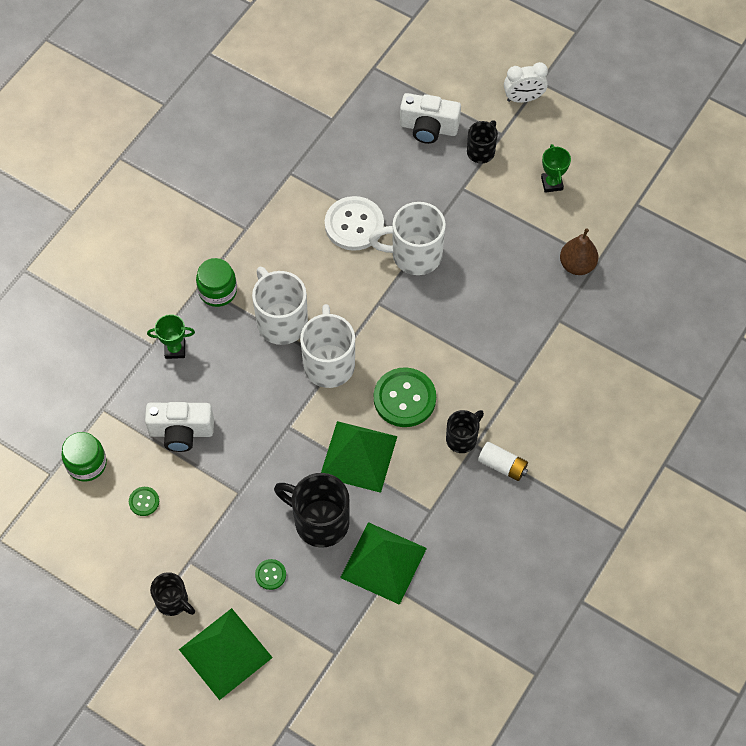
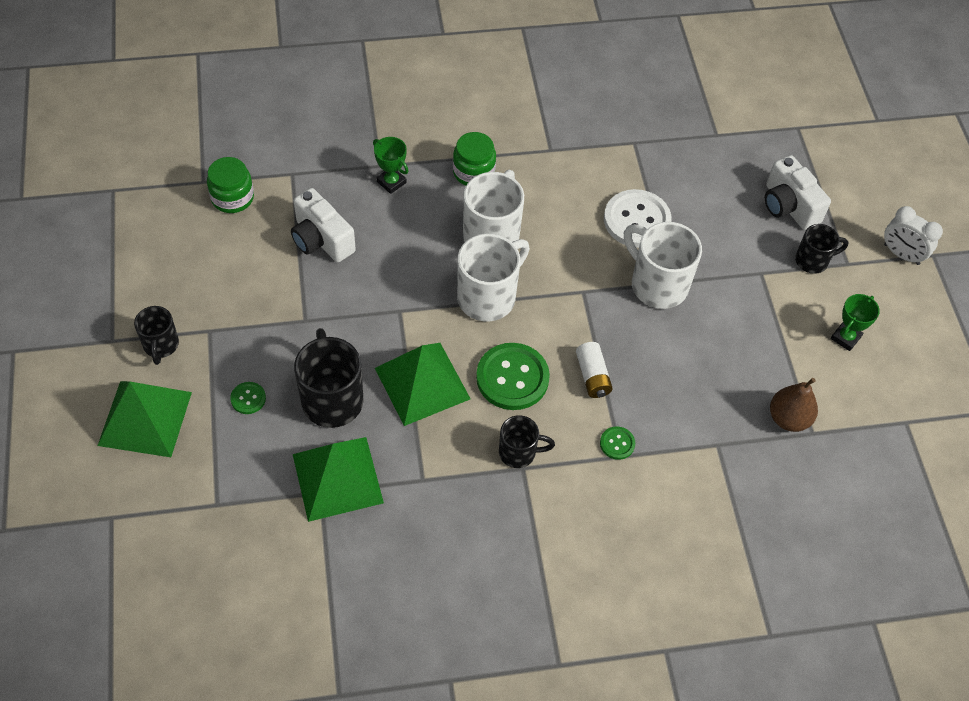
camera: 45 degrees right, 5 degrees down
(144, 501) = (234, 260): green button -> green button (617, 443)
(502, 465) = (524, 506): white battery -> white battery (592, 376)

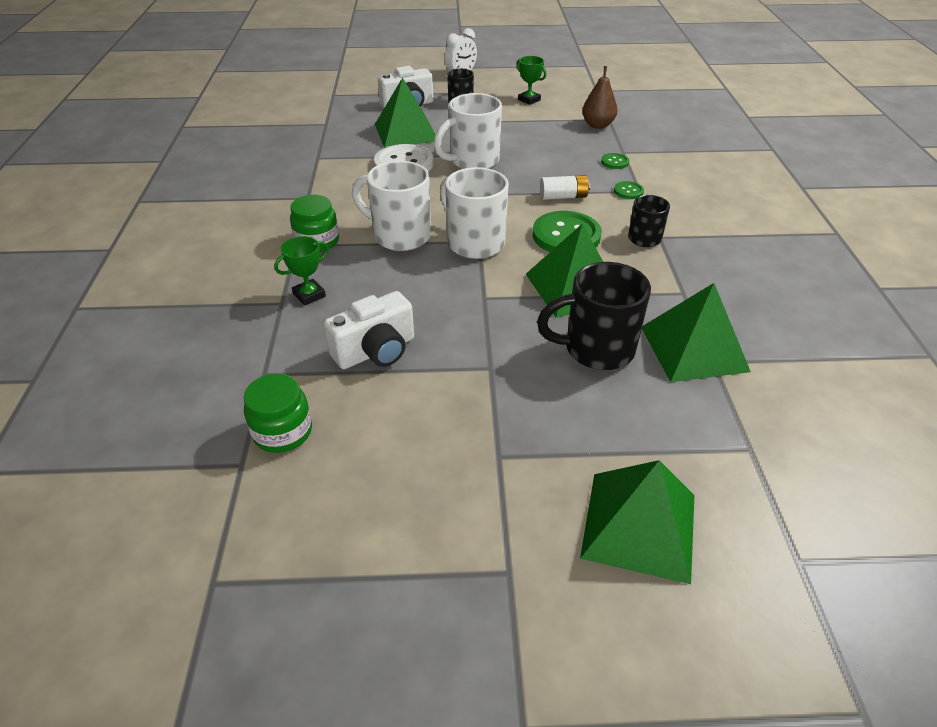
camera: 80 degrees left, 15 degrees down
(161, 345) = (520, 509): black mug -> none
(248, 398) = (600, 418): green button -> green button (614, 162)
(714, 213) = (406, 132): none -> green pyramid

